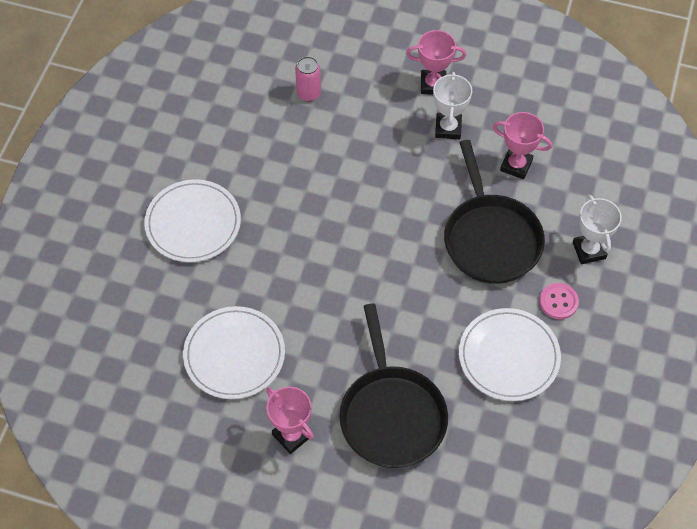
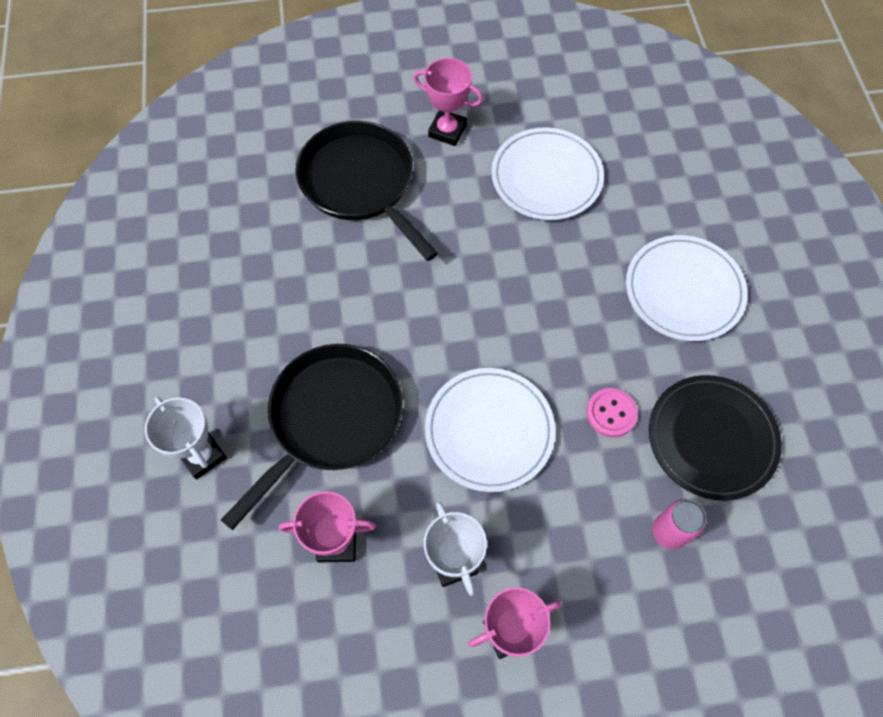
camera: 155 degrees right, 5 degrees up
(245, 129) = (712, 438): none -> black plate
(490, 239) = (331, 418): black pan -> black pan turned 75 degrees clockwise
(509, 356) = (260, 286): white plate -> white plate (489, 430)
(558, 302) = (222, 372): pink button -> pink button (611, 413)

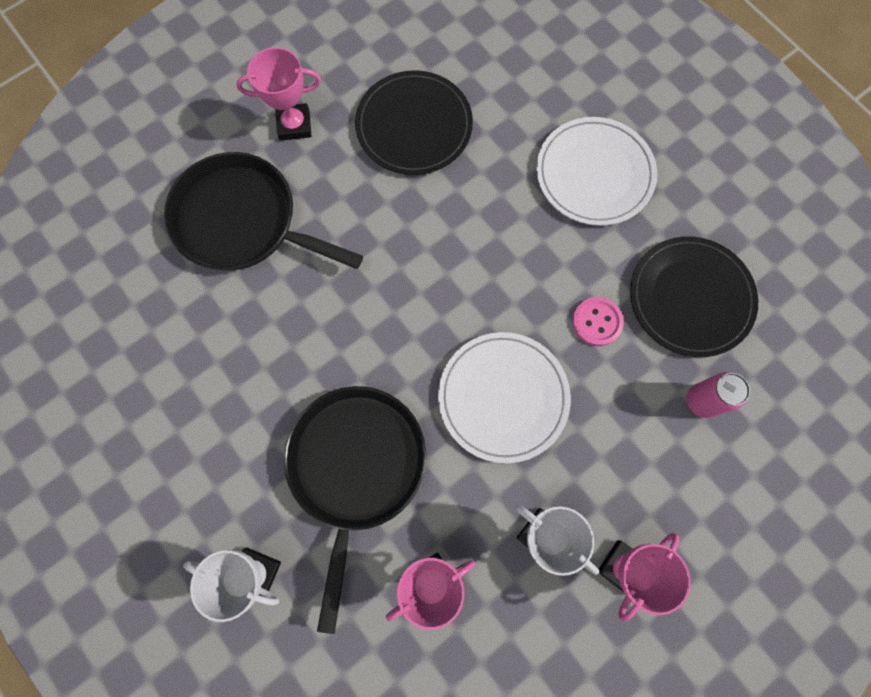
camera: 30 degrees left, 10 degrees up
(546, 177) = (414, 126): white plate -> black plate

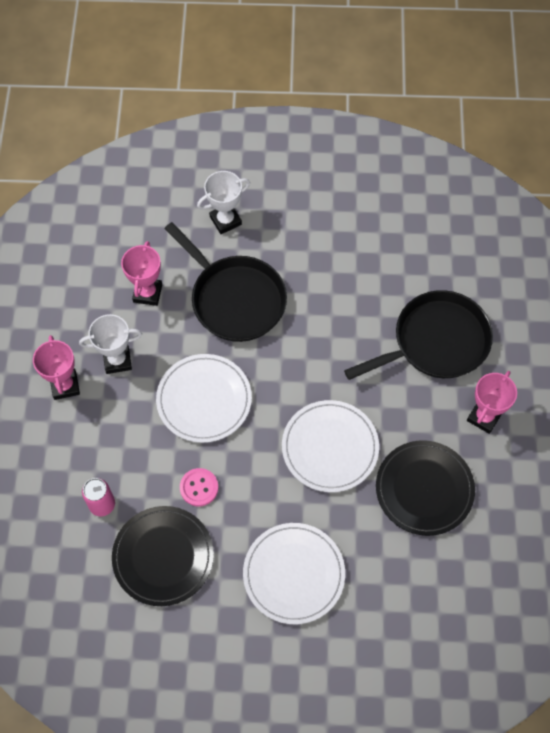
camera: 130 degrees right, 10 degrees down
(445, 235) = (330, 447): none -> white plate

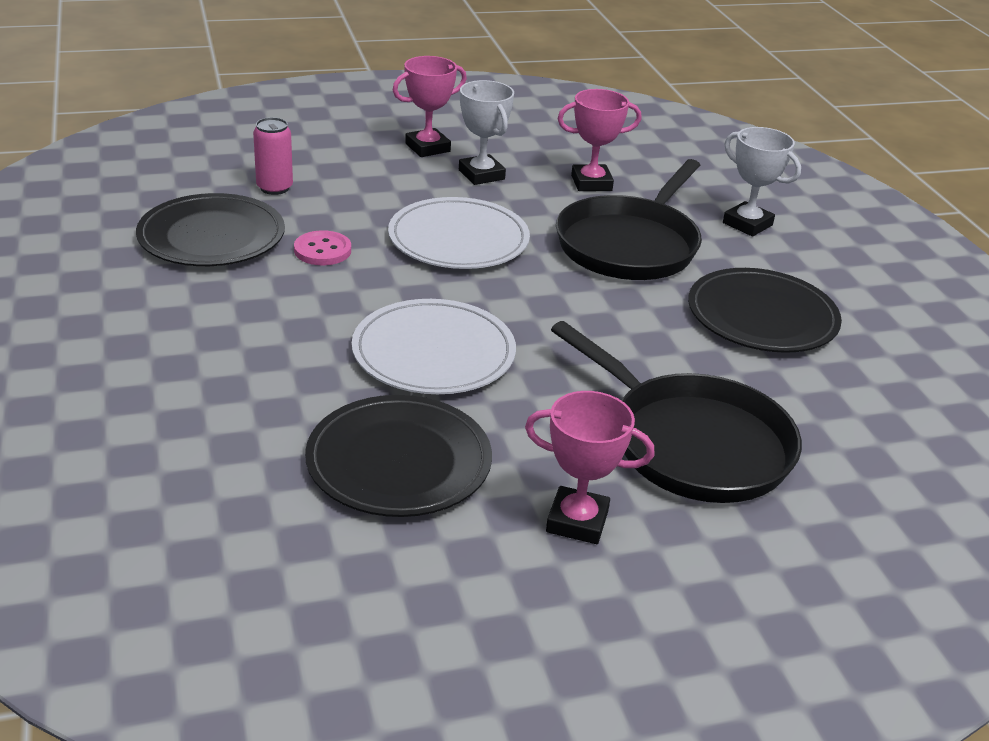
camera: 70 degrees right, 30 degrees down
(294, 574) = (207, 343): white plate -> none
(330, 258) = (762, 316): none -> black plate

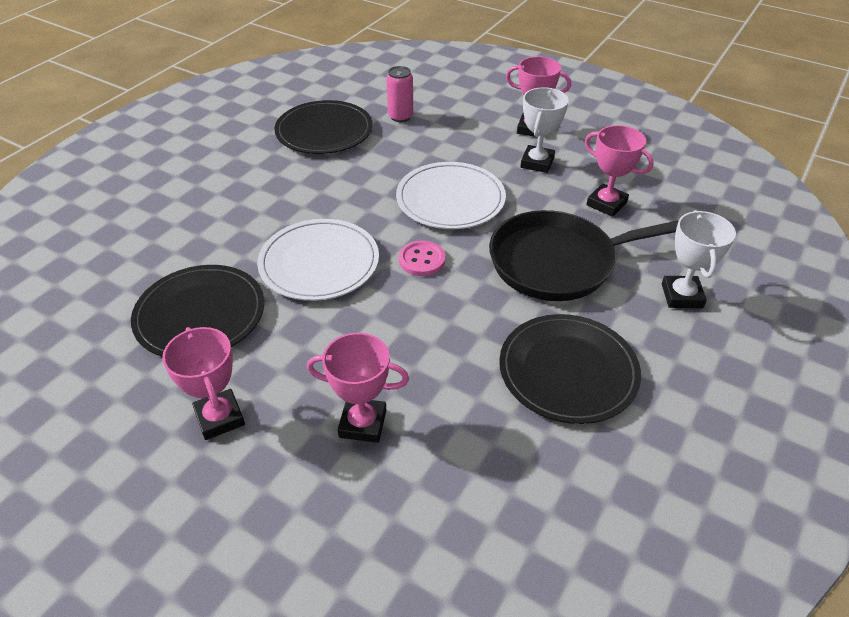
camera: 50 degrees right, 10 degrees up
(322, 250) = (364, 167): pink button -> pink button (422, 260)
(693, 443) = (362, 423): black pan -> pink trophy

